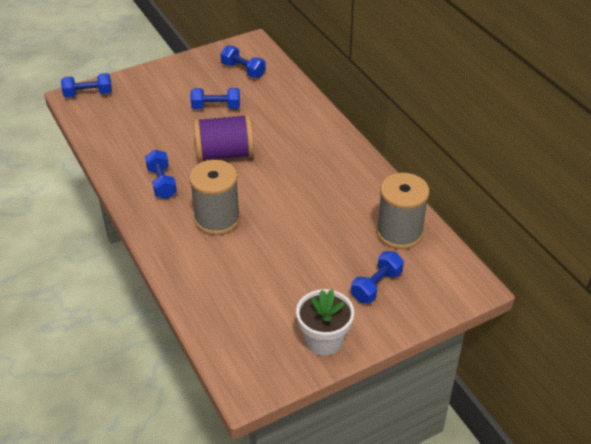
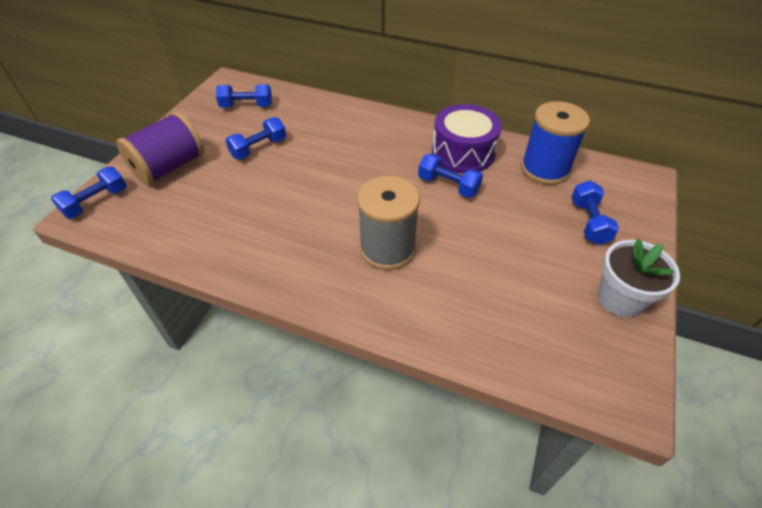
camera: 40 degrees left, 5 degrees up
(162, 183) = (288, 247): blue dumbbell -> blue dumbbell (448, 185)
(224, 154) = (319, 185): purple spool -> purple spool (169, 167)
(353, 186) = (463, 153): none -> purple drum
(399, 233) = (544, 169): grey spool -> blue spool

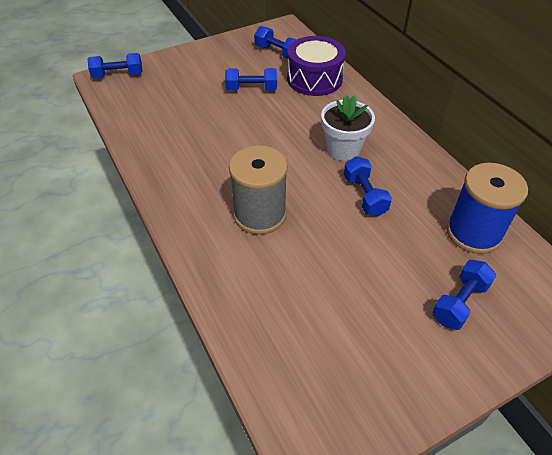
camera: 40 degrees right, 0 degrees up
(169, 167) = (181, 73): purple spool -> none
(463, 153) = (410, 176): purple drum -> purple drum (314, 79)
(620, 299) = (406, 382): white flower pot -> white flower pot (343, 149)

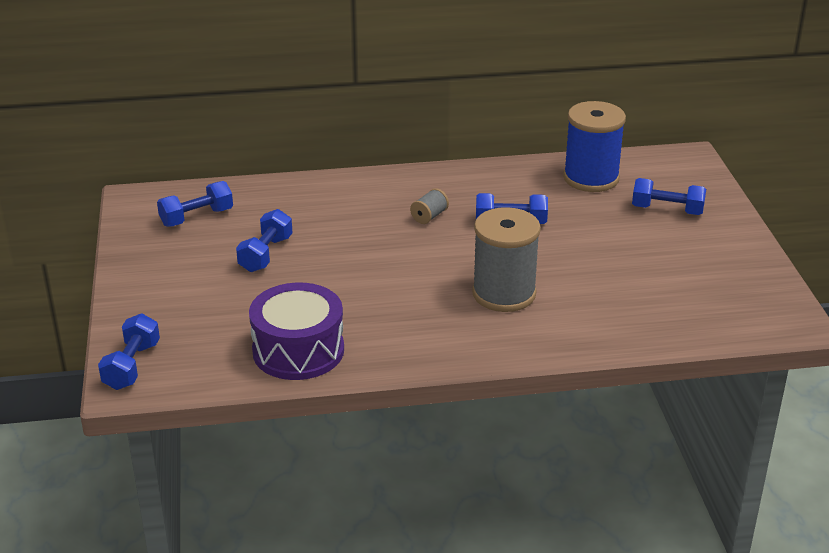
camera: 70 degrees left, 15 degrees down
(314, 79) = (281, 203): purple drum -> purple drum (298, 350)
(343, 149) = (429, 216): white flower pot -> grey spool
(459, 302) = (667, 210): blue dumbbell -> blue dumbbell turned 45 degrees counterclockwise

